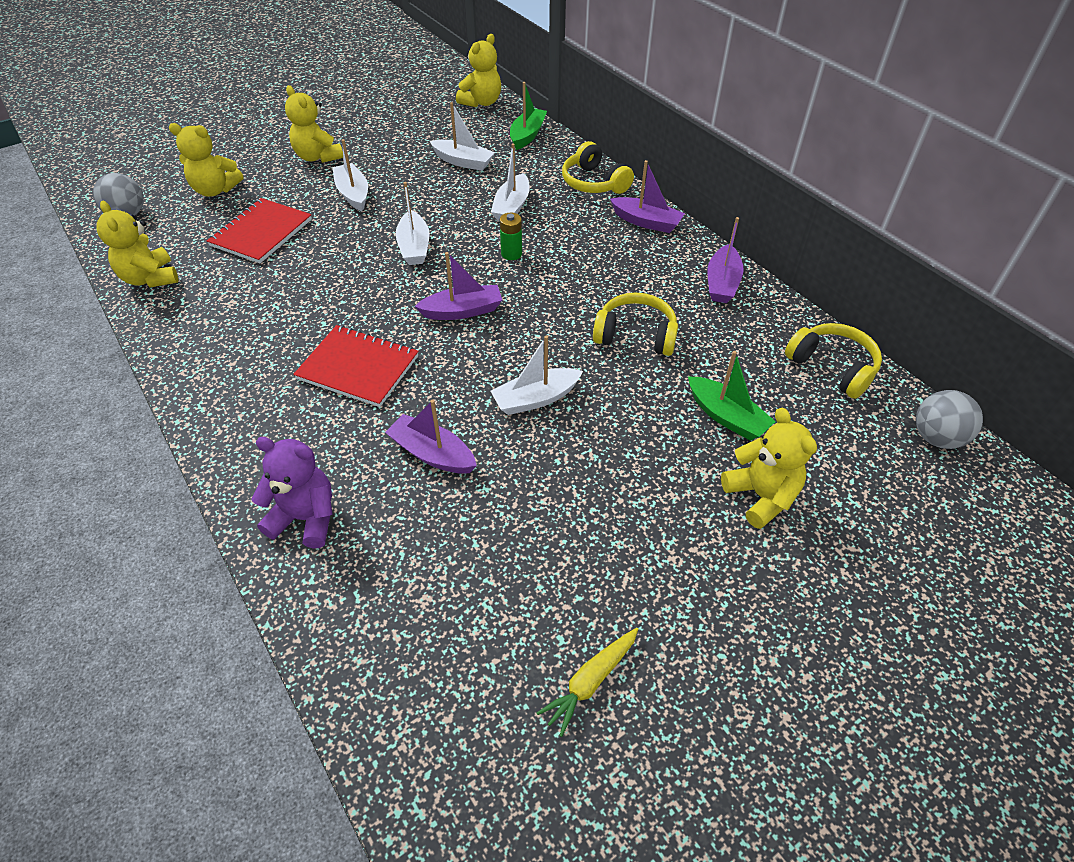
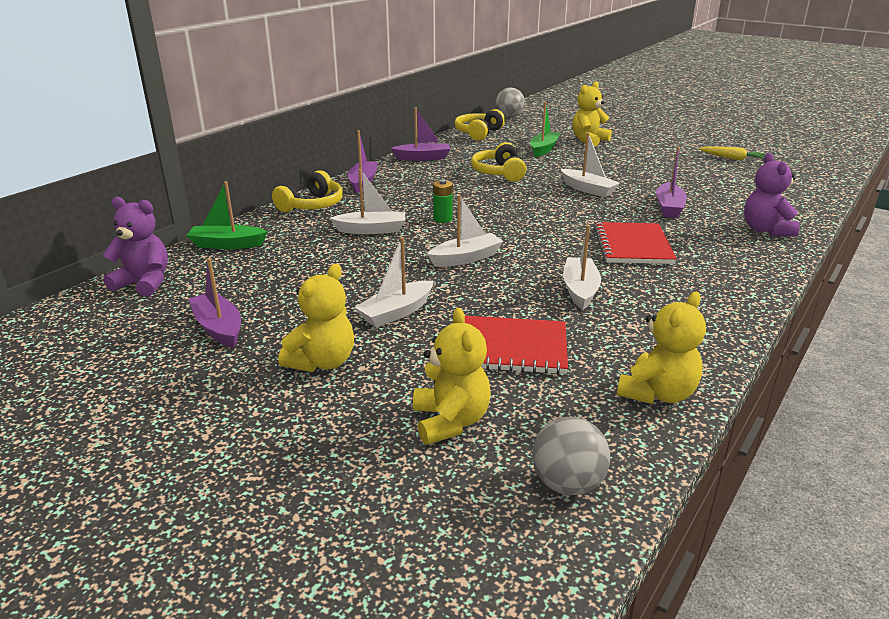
camera: 110 degrees left, 20 degrees down
(462, 311) = (530, 223): purple boat -> purple boat (219, 328)
(463, 162) = (297, 266): white boat -> white boat (580, 290)
(481, 102) = (144, 283): yellow teddy bear -> purple teddy bear

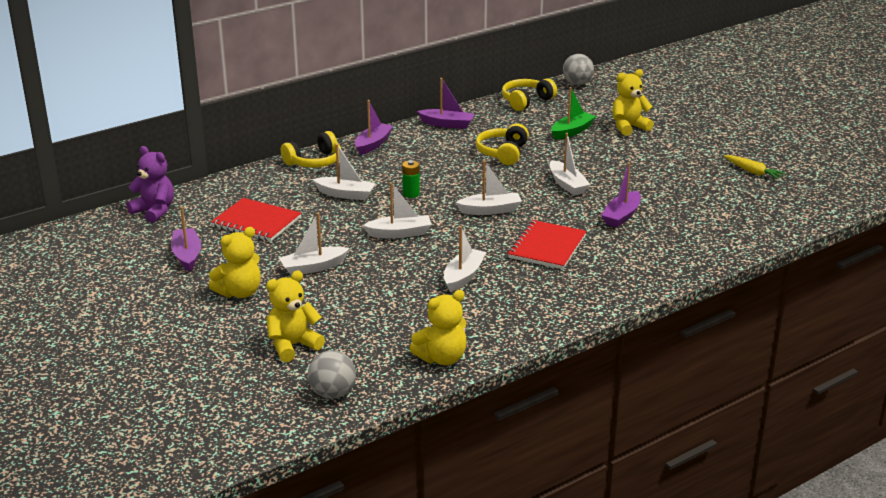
camera: 20 degrees right, 0 degrees up
(227, 244) = (228, 188): green boat -> none
(450, 421) = (293, 346): yellow teddy bear -> yellow teddy bear turned 135 degrees counterclockwise
(512, 348) = (372, 308): red notebook -> red notebook (256, 222)
(539, 221) = (490, 210): none -> white boat
(765, 230) = (683, 253): purple teddy bear -> none

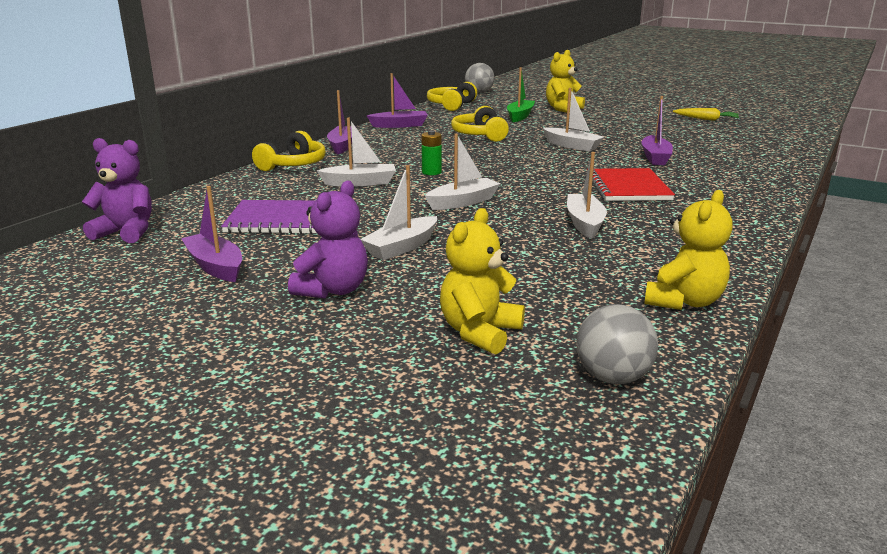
camera: 25 degrees left, 5 degrees down
(239, 292) = (333, 290): yellow teddy bear -> purple teddy bear
(256, 222) = (279, 220): red notebook -> purple notebook
(490, 210) = (529, 171): white boat -> none

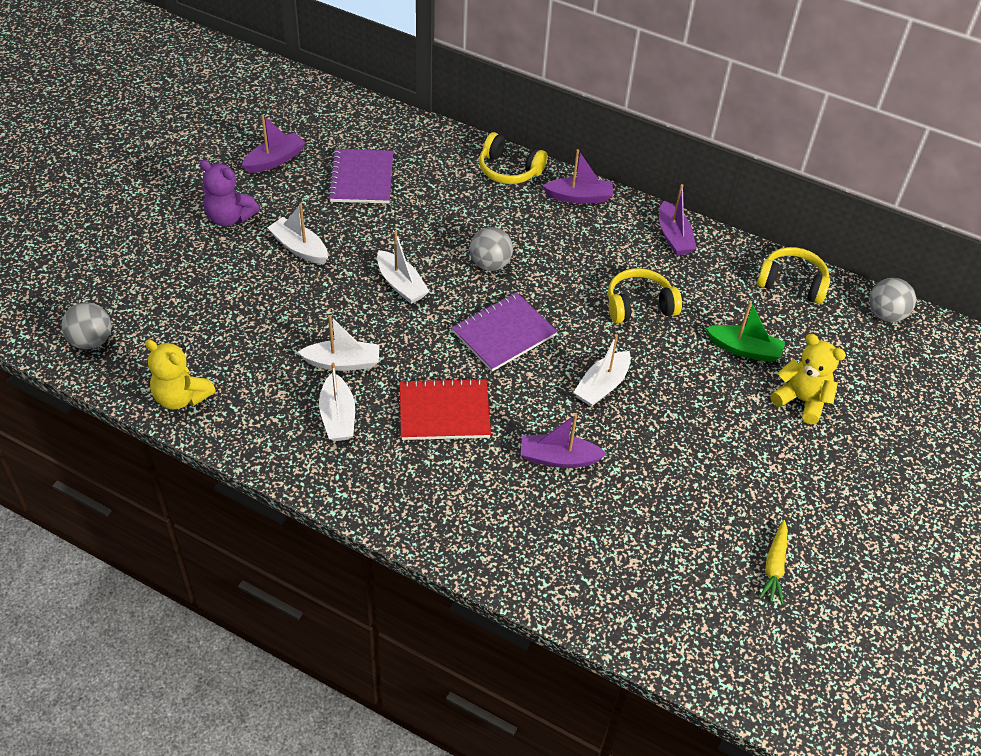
camera: 85 degrees right, 25 degrees up
(126, 232) = (341, 108): purple teddy bear -> none
(360, 183) = (456, 217): white boat -> white boat (338, 416)
(431, 172) = (490, 264): green battery -> grey ball
(479, 332) = (157, 286): yellow teddy bear -> none
(522, 169) = (504, 333): none -> purple notebook

